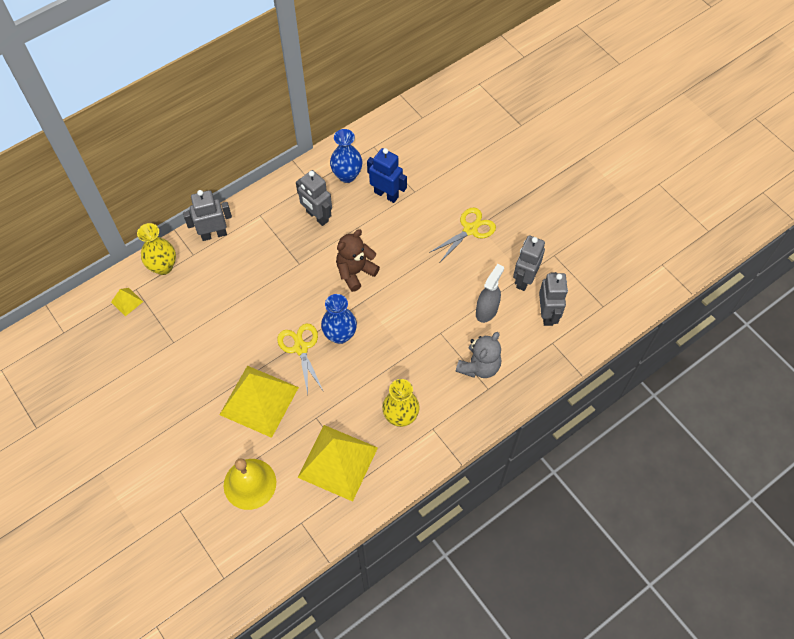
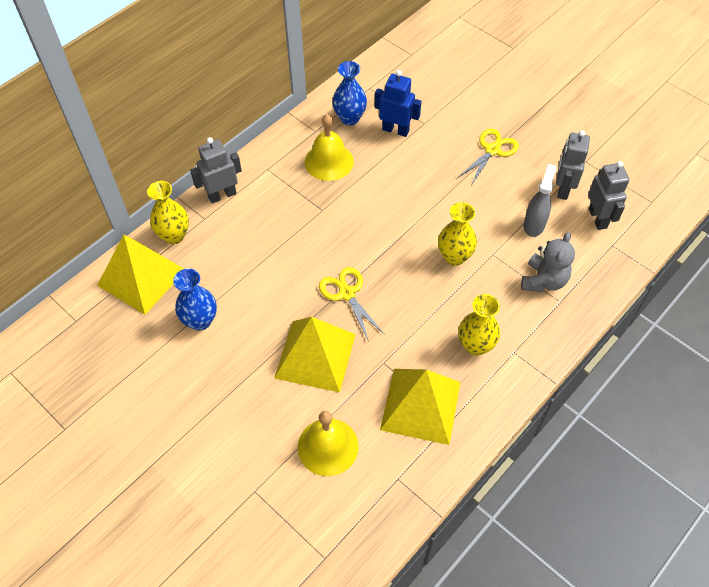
camera: 10 degrees left, 5 degrees down
(127, 302) = (141, 277): yellow pyramid -> yellow pyramid, size x2.42
(317, 216) = (329, 161): grey robot -> yellow bell
(340, 335) = (386, 273): blue vase -> blue vase (200, 321)
(355, 272) = (385, 209): brown teddy bear -> none
(405, 329) = (454, 257): none -> yellow vase

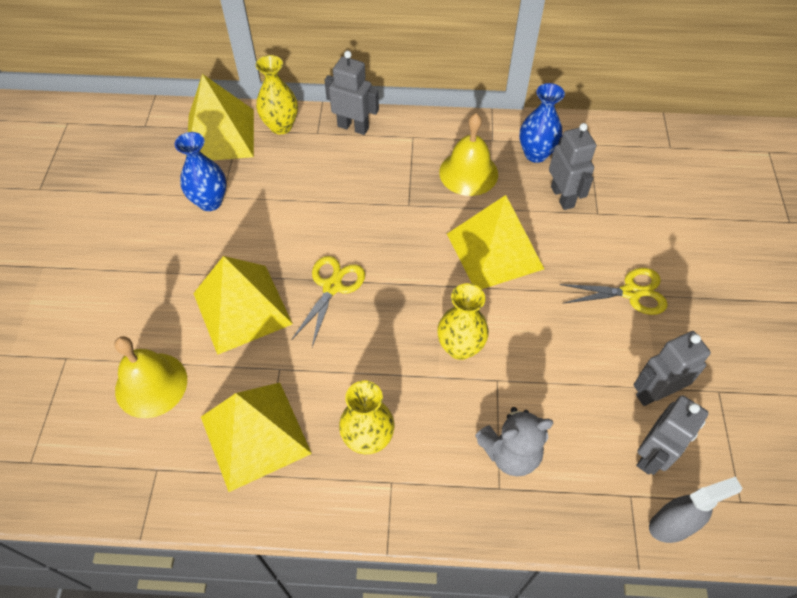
camera: 50 degrees right, 0 degrees up
(395, 130) = (562, 197): blue robot -> grey robot
(402, 191) = (494, 251): none -> yellow pyramid
(534, 224) = (575, 395): grey spray bottle -> grey spray bottle (671, 525)

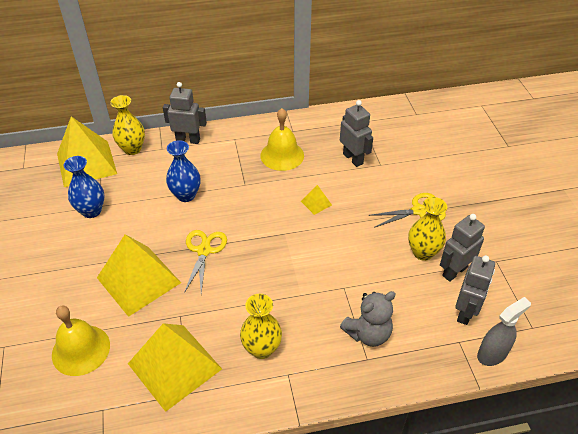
camera: 15 degrees left, 10 degrees down
(460, 347) = (311, 271): yellow vase -> yellow vase (423, 252)
(494, 251) = (316, 203): yellow pyramid -> yellow pyramid, size x0.41
(536, 154) = (326, 134): blue vase -> blue vase (186, 195)

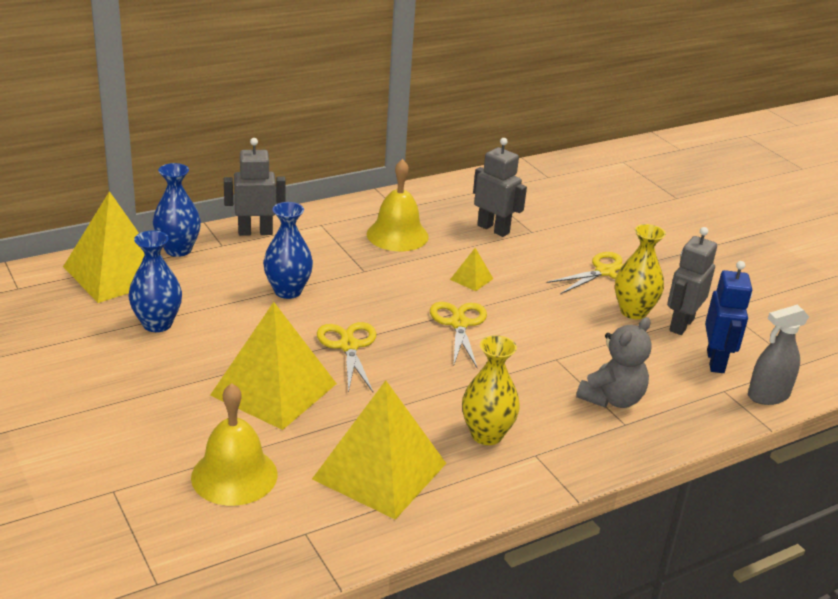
camera: 20 degrees left, 15 degrees down
(132, 149) = (178, 250): yellow vase -> blue vase
(288, 243) = (459, 324): none -> yellow scissors
(465, 312) = (716, 361): grey robot -> blue robot
(492, 354) = (768, 396): grey spray bottle -> grey spray bottle turned 150 degrees counterclockwise

